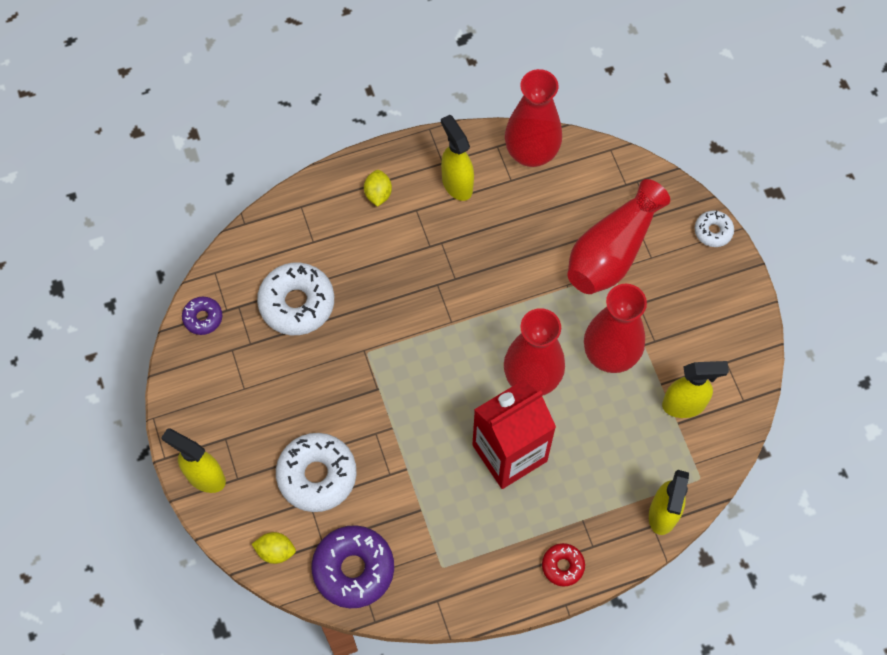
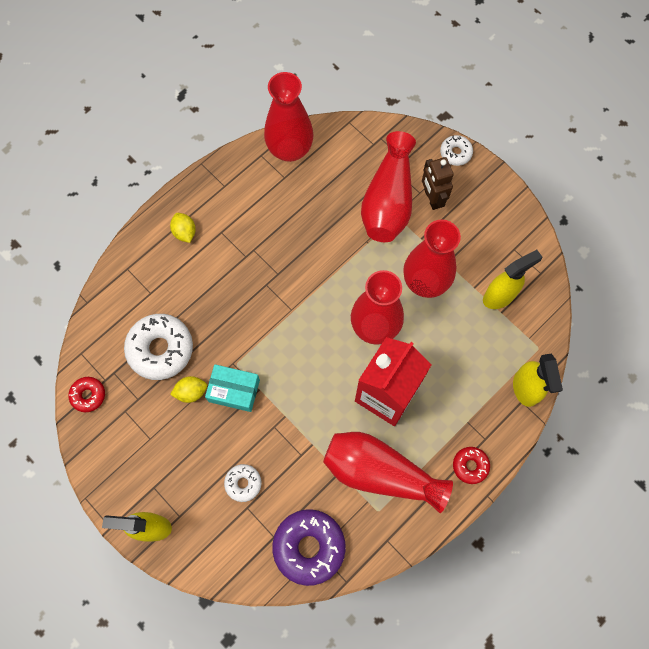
camera: 25 degrees left, 5 degrees up
(203, 318) = (88, 395): purple donut -> red donut
(275, 551) = (239, 562): yellow lemon -> yellow lemon (191, 392)
(317, 475) = (243, 483): white donut -> white donut, size x0.52
(352, 378) = (234, 390): none -> turquoise box
(457, 184) = (243, 198): yellow spray bottle -> none
(463, 529) = (380, 472): none -> red vase
(661, 269) = (432, 198): none -> brown robot

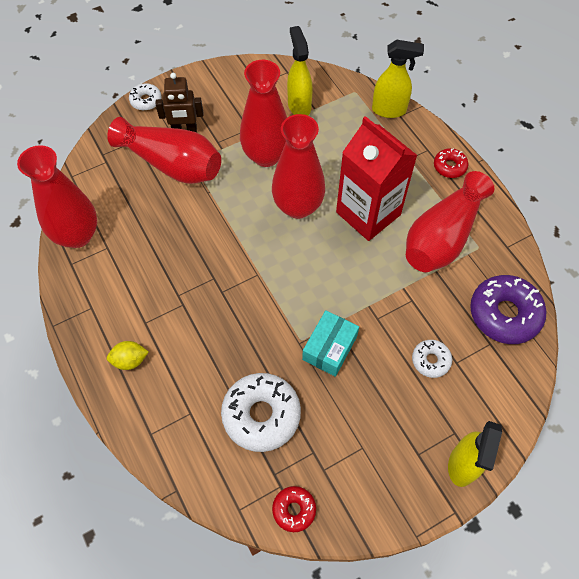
camera: 75 degrees left, 10 degrees down
(191, 392) = (320, 392): yellow lemon -> none

